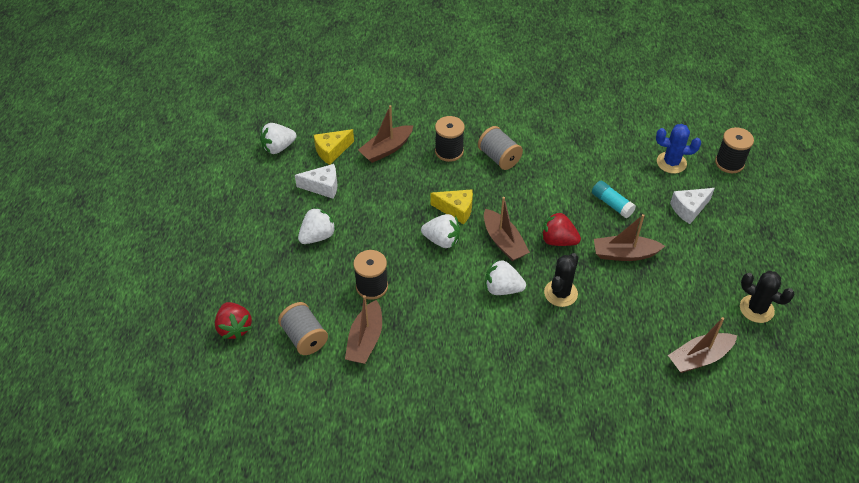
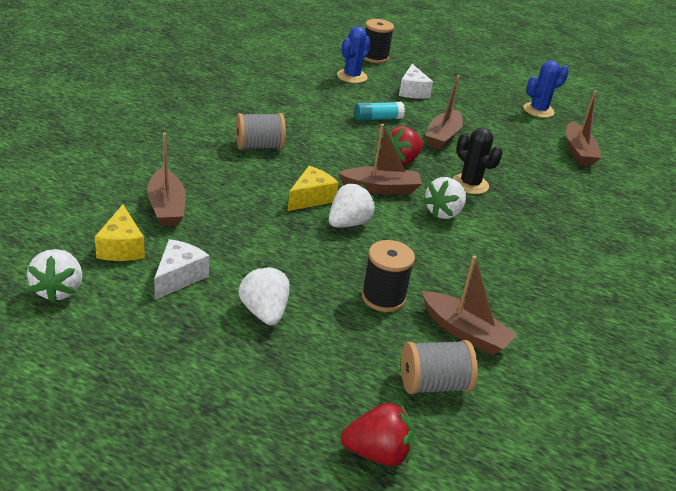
camera: 70 degrees left, 15 degrees down
(449, 151) = (217, 170): black spool -> none
(756, 309) = (538, 110): black cactus -> blue cactus

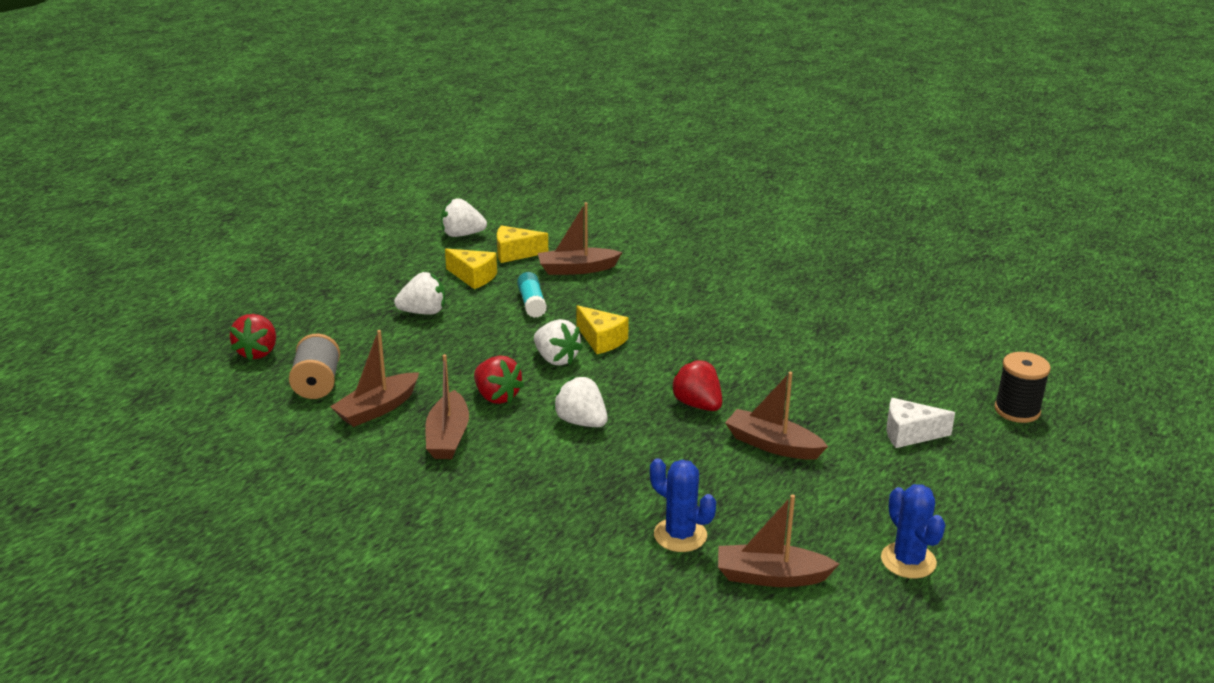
camera: 100 degrees right, 5 degrees down
(179, 277) = (473, 277): white cheese -> yellow cheese
(259, 146) = (702, 313): grey spool -> none
(352, 76) = (930, 385): blue cactus -> blue cactus (680, 535)
(377, 119) = (805, 396): turquoise glue stick -> turquoise glue stick (532, 303)
(380, 188) = (628, 384): brown boat -> brown boat (448, 437)
(383, 297) = (434, 369): black spool -> none
(420, 257) = (496, 396): none -> red strawberry
(470, 184) = (649, 451): black cactus -> none

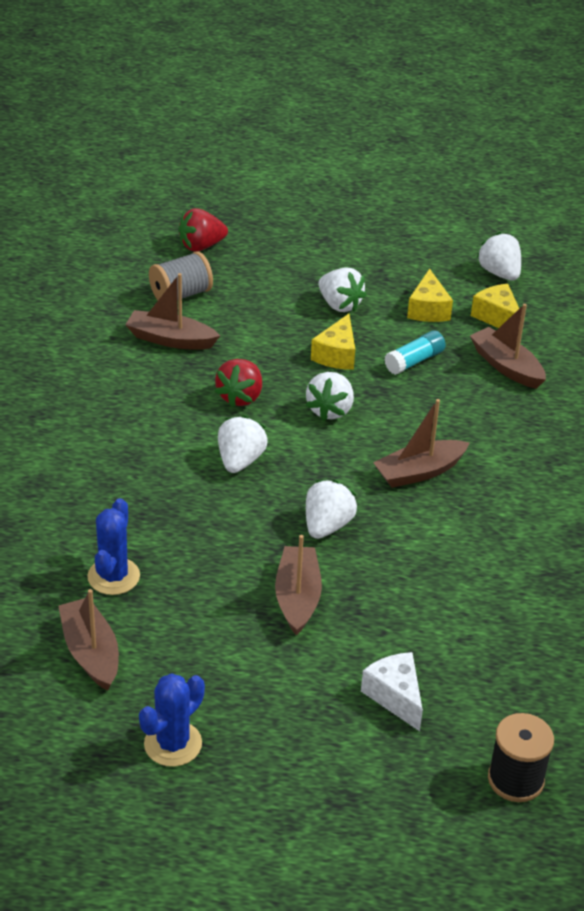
camera: 60 degrees right, 10 degrees up
(448, 437) = (159, 392): brown boat -> brown boat (419, 472)
(601, 340) = (388, 427): yellow cheese -> yellow cheese (336, 355)
(697, 404) = (327, 526): red strawberry -> white strawberry

